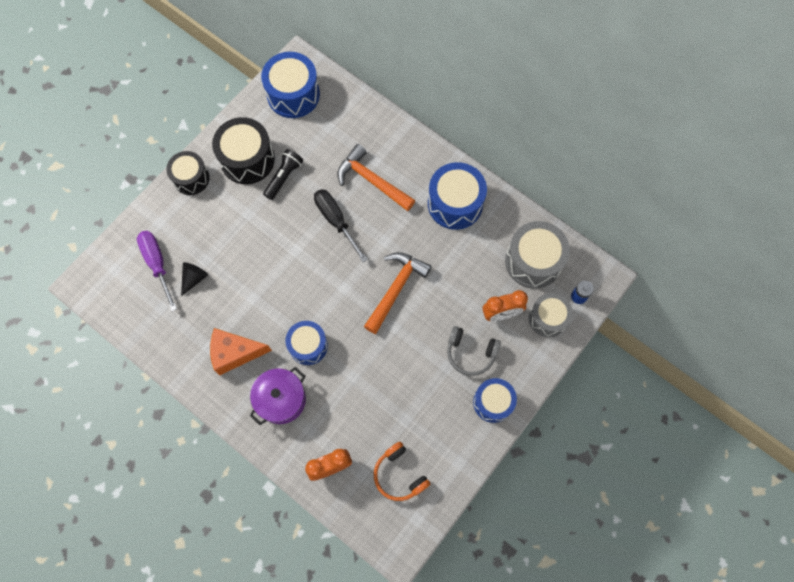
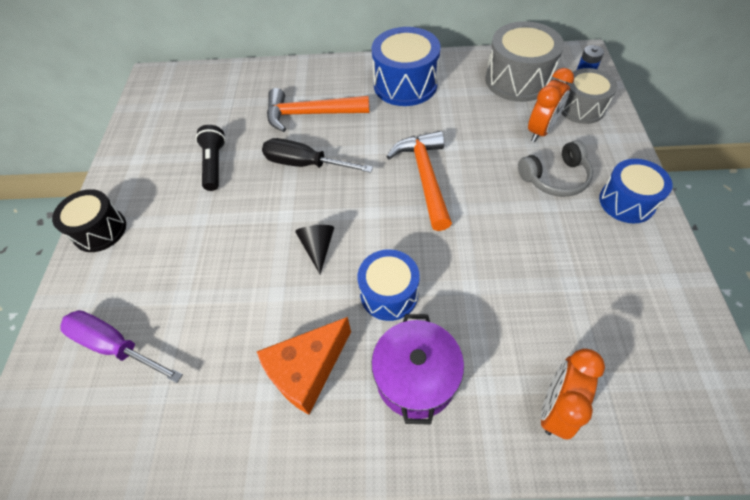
camera: 35 degrees left, 15 degrees down
(194, 278) = (181, 327): black cone -> black cone (318, 248)
(247, 159) = (158, 174): black drum -> none
(293, 94) = (168, 101): blue drum -> none
(399, 475) = (635, 346): orange headphones -> none

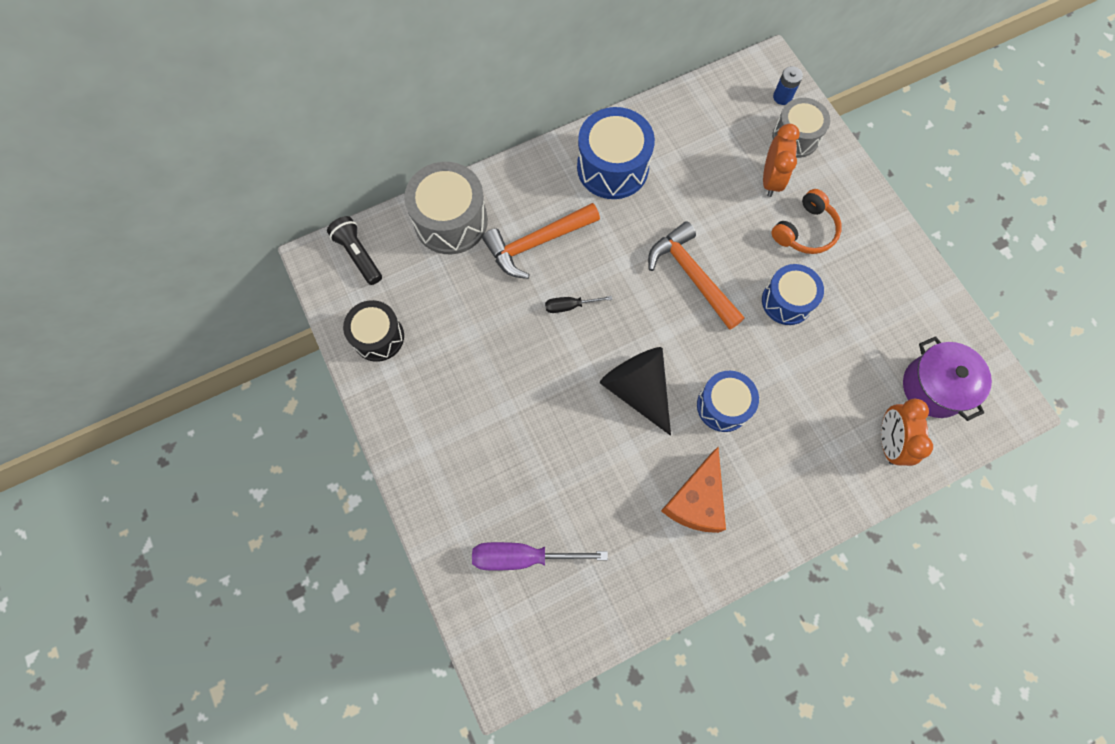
camera: 30 degrees left, 15 degrees up
(100, 230) = (416, 462): black drum -> black drum (378, 337)
(214, 164) = (478, 343): black flashlight -> black flashlight (358, 255)
(304, 164) = (569, 306): black screwdriver -> black screwdriver, size x0.56
(318, 248) = (638, 389): black cone -> black cone, size x1.85
(415, 378) = (781, 466): purple pot -> purple pot (934, 387)
(518, 80) = (721, 121): grey drum -> grey drum (451, 221)
(555, 178) = (805, 231): grey headphones -> orange headphones
(626, 202) = (872, 233): blue drum -> blue drum (787, 301)

